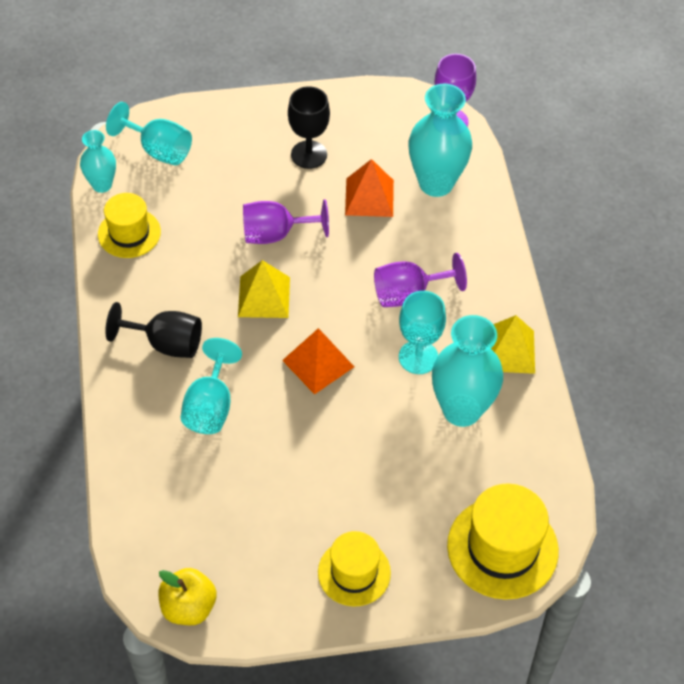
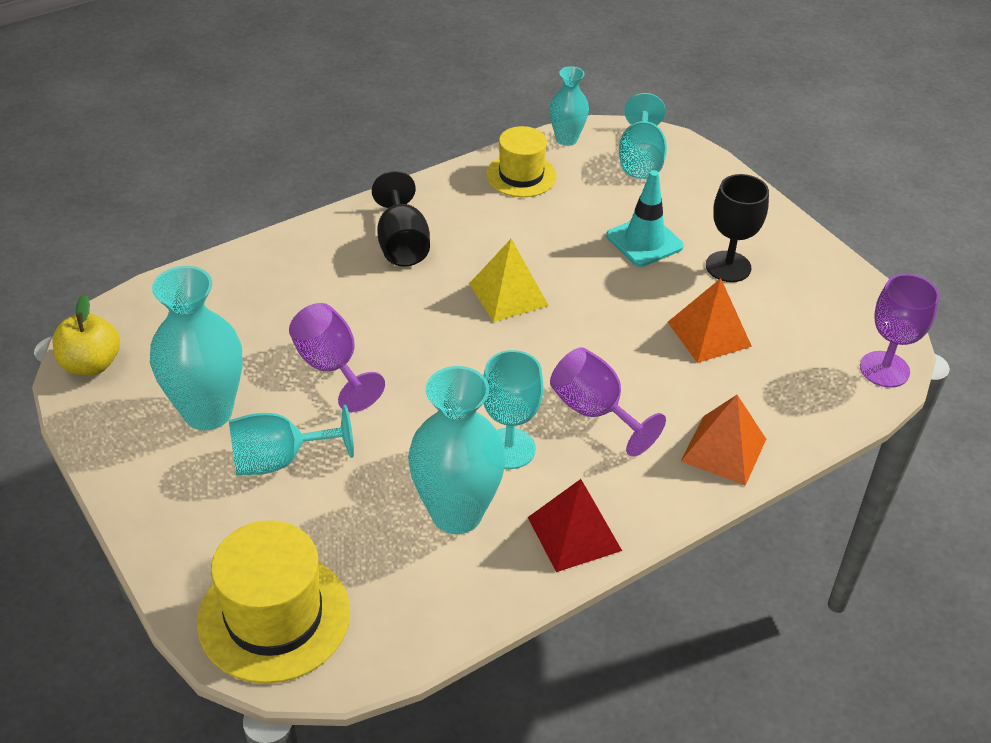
camera: 65 degrees right, 10 degrees down
(210, 406) = (343, 300): turquoise goblet -> turquoise goblet (279, 460)
(253, 190) = (644, 241): none -> turquoise traffic cone
(275, 234) = (598, 276): purple goblet -> purple goblet (331, 367)
(318, 363) = (447, 365): orange pyramid -> orange pyramid (724, 450)
(354, 572) = (183, 483): yellow hat -> none
(436, 183) = (778, 385): turquoise vase -> turquoise vase (208, 412)
(508, 350) = (574, 533): yellow pyramid -> red pyramid

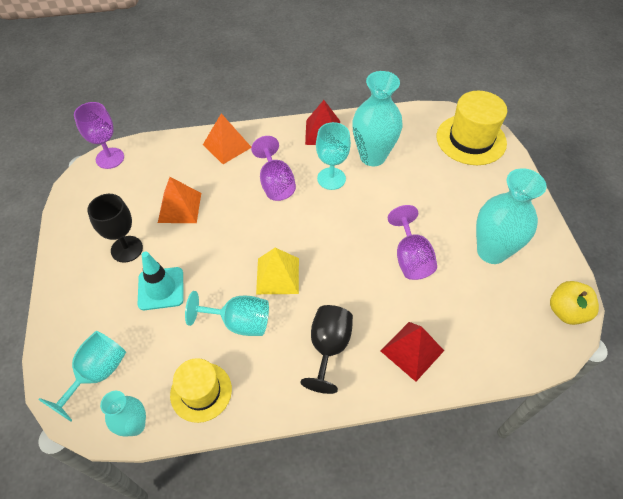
camera: 155 degrees left, 10 degrees up
(279, 460) = (455, 210): turquoise goblet -> turquoise goblet (239, 322)
(298, 268) = (412, 350): none -> red pyramid

